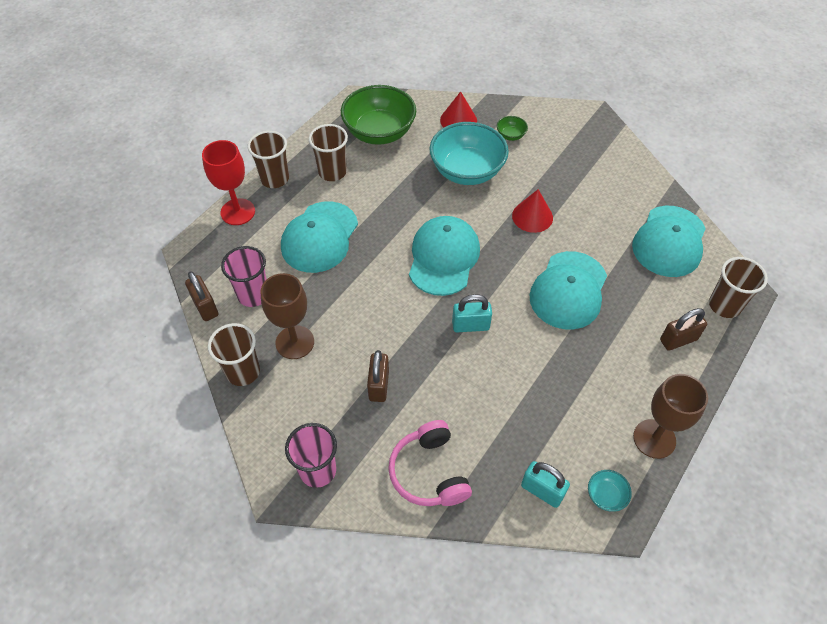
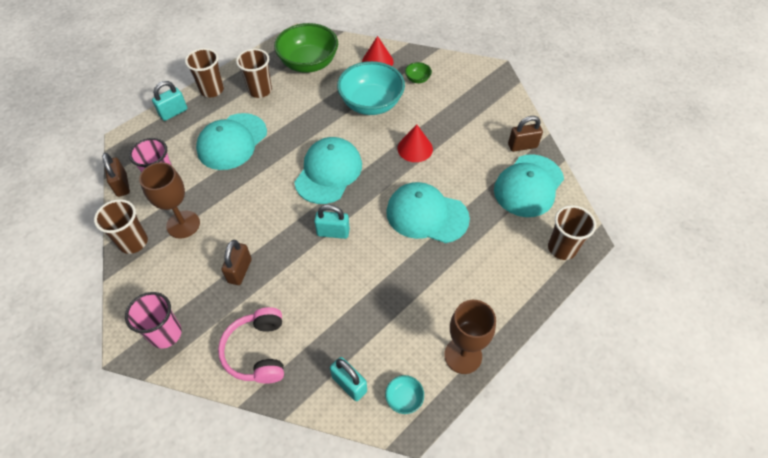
camera: 10 degrees right, 0 degrees up
(238, 212) = (173, 112): red goblet -> turquoise padlock
(568, 290) = (427, 215): turquoise cap -> turquoise cap turned 75 degrees clockwise
(678, 340) = (511, 272): brown padlock -> brown padlock (522, 146)

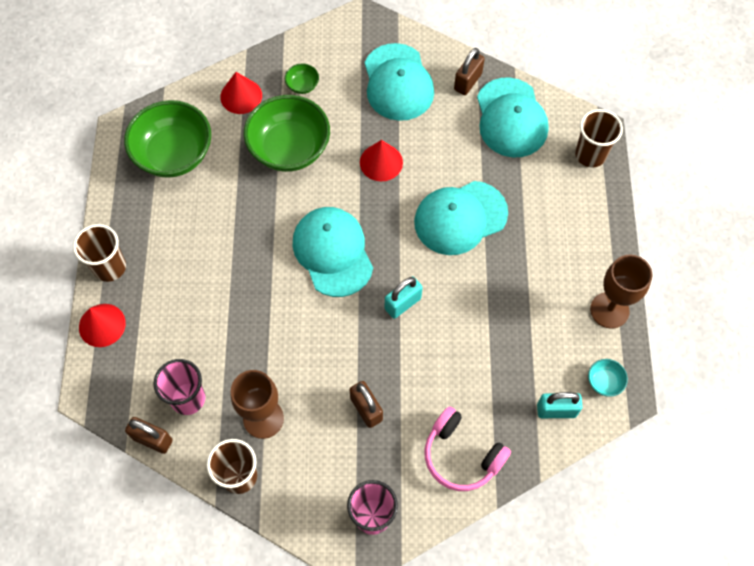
camera: 45 degrees left, 10 degrees up
(173, 112) = (102, 325): turquoise padlock -> red cone
(232, 141) = (204, 302): turquoise cap -> turquoise cap (398, 82)
(260, 90) = (161, 226): brown cup -> none
(371, 104) = (289, 148): turquoise bowl -> green bowl

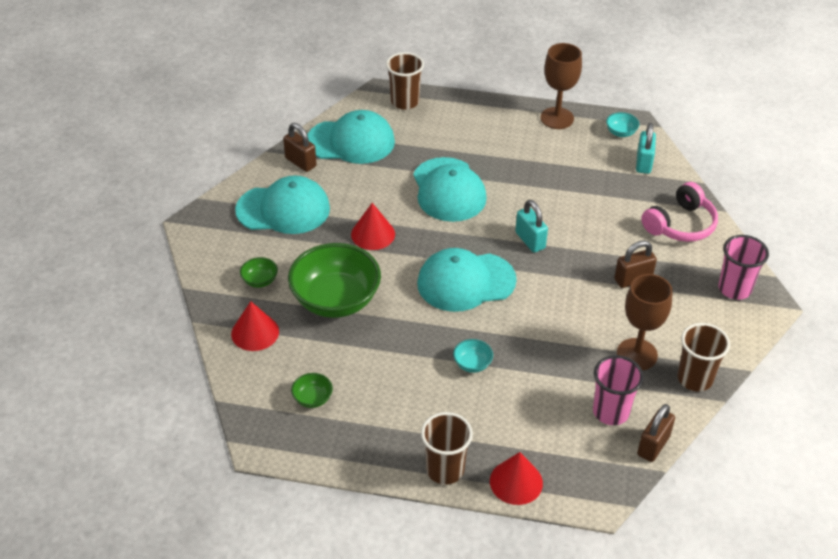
camera: 80 degrees left, 20 degrees down
(174, 154) = (312, 398): green bowl -> green bowl, size x0.42
(229, 272) = (472, 364): none -> turquoise bowl

